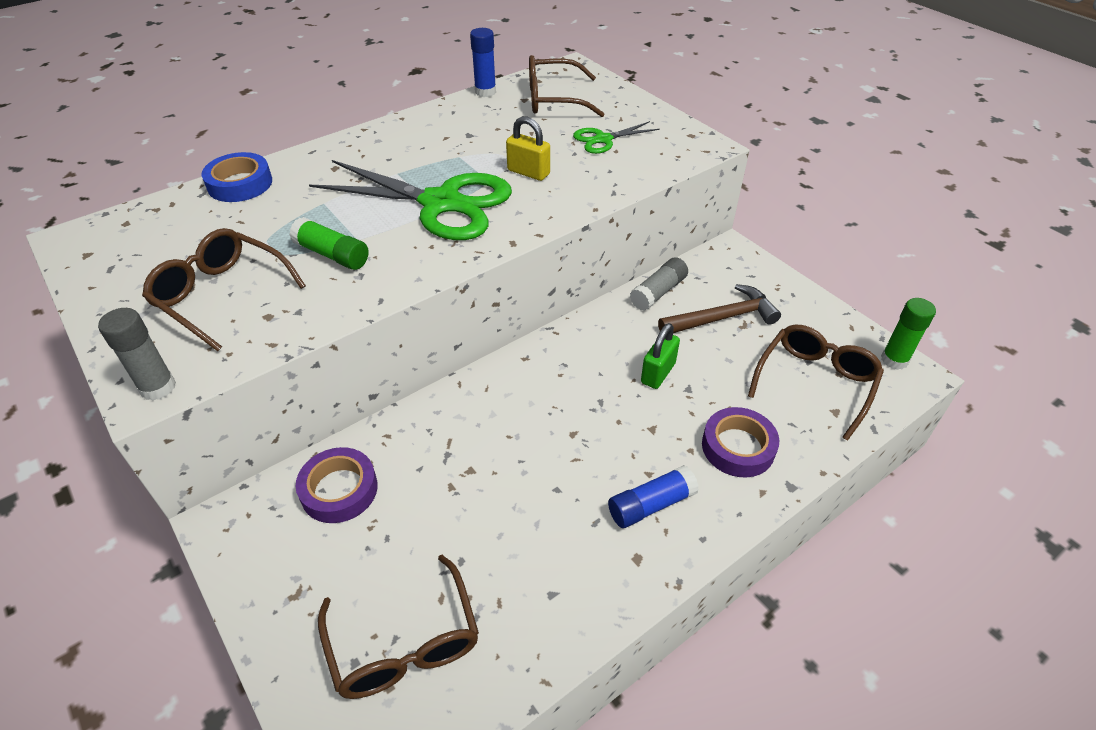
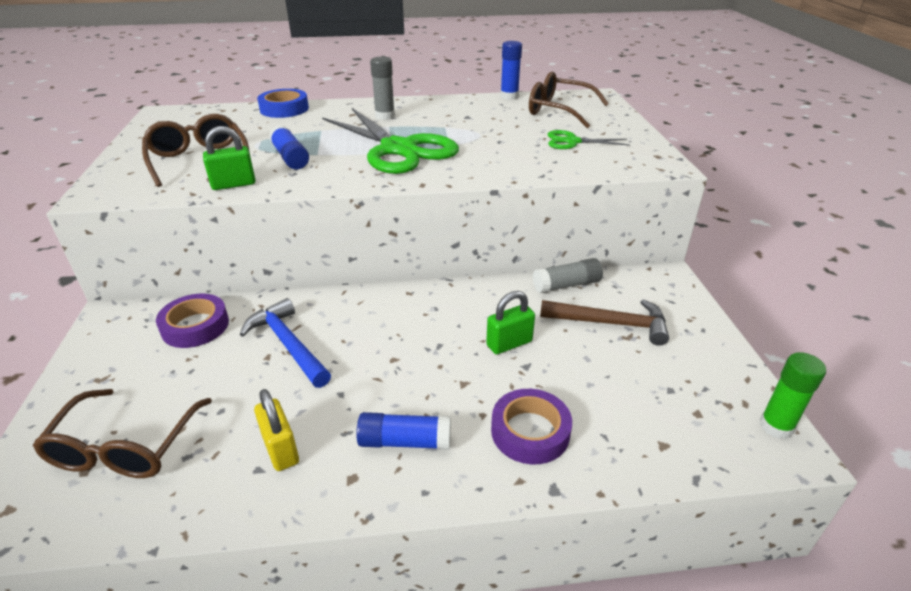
camera: 30 degrees right, 10 degrees down
(158, 387) = (103, 194): grey glue stick -> grey glue stick (385, 116)
(308, 314) = (233, 184): none -> green padlock
(332, 255) = (290, 158): green glue stick -> blue glue stick
(459, 465) = (288, 345): none -> blue hammer
(528, 172) = (486, 147): yellow padlock -> yellow padlock (281, 449)
(815, 382) = (663, 410): brown glasses -> none

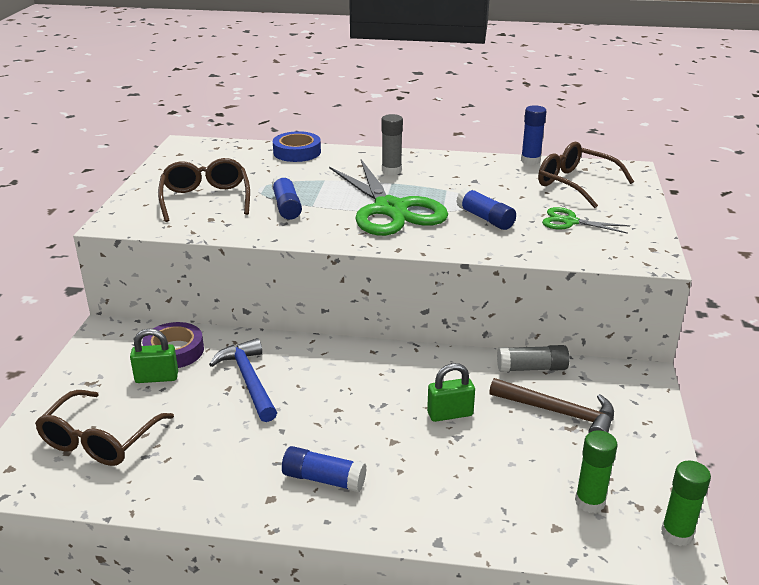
camera: 15 degrees right, 5 degrees down
(233, 184) = (229, 227): green padlock -> green padlock (157, 378)
(281, 449) = (220, 465): yellow padlock -> none
(493, 147) = (485, 218): none -> blue glue stick
(530, 432) = (436, 493): purple tape -> none
(681, 410) = (589, 502): none -> green glue stick

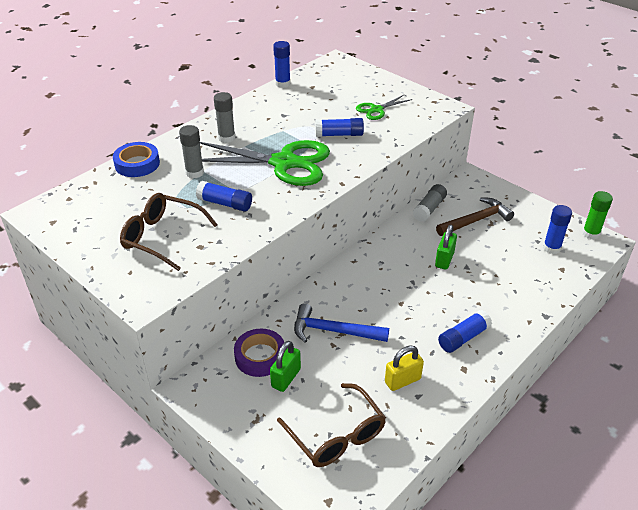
camera: 55 degrees left, 10 degrees up
(212, 456) = (402, 380): none -> yellow padlock
(316, 178) = (194, 173): none -> grey glue stick
(575, 183) = (332, 85): brown glasses -> none
(589, 502) = (551, 248): green glue stick -> blue glue stick

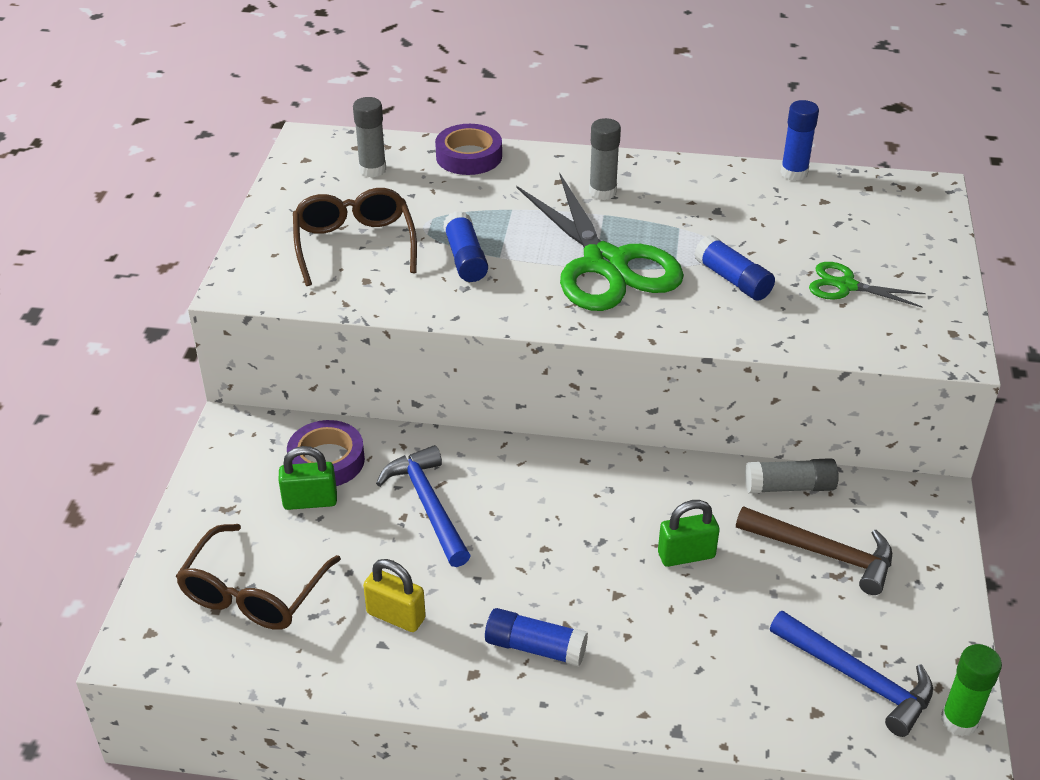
camera: 55 degrees right, 0 degrees up
(137, 164) = (469, 156): blue tape -> purple tape
(194, 173) = (500, 205): grey glue stick -> grey glue stick (372, 170)
(551, 248) = (857, 678): blue glue stick -> blue hammer

